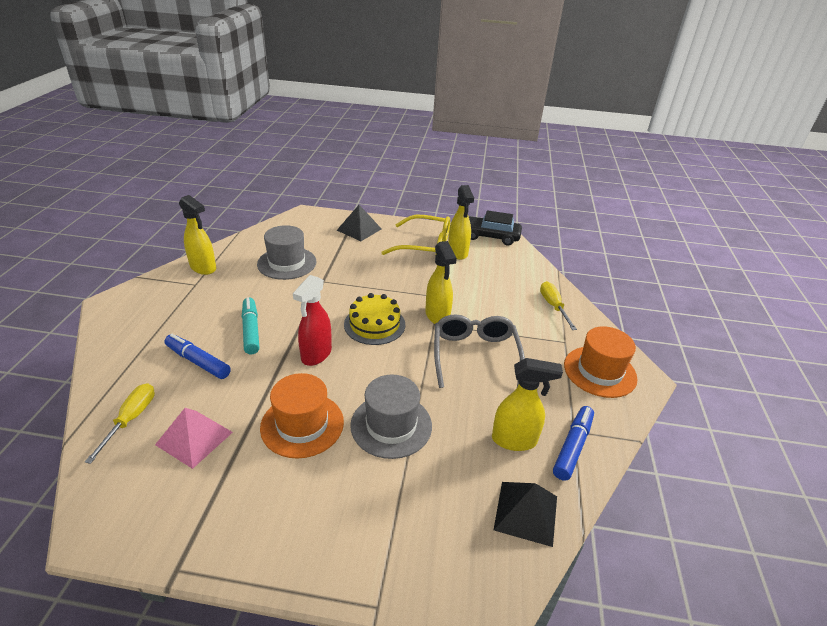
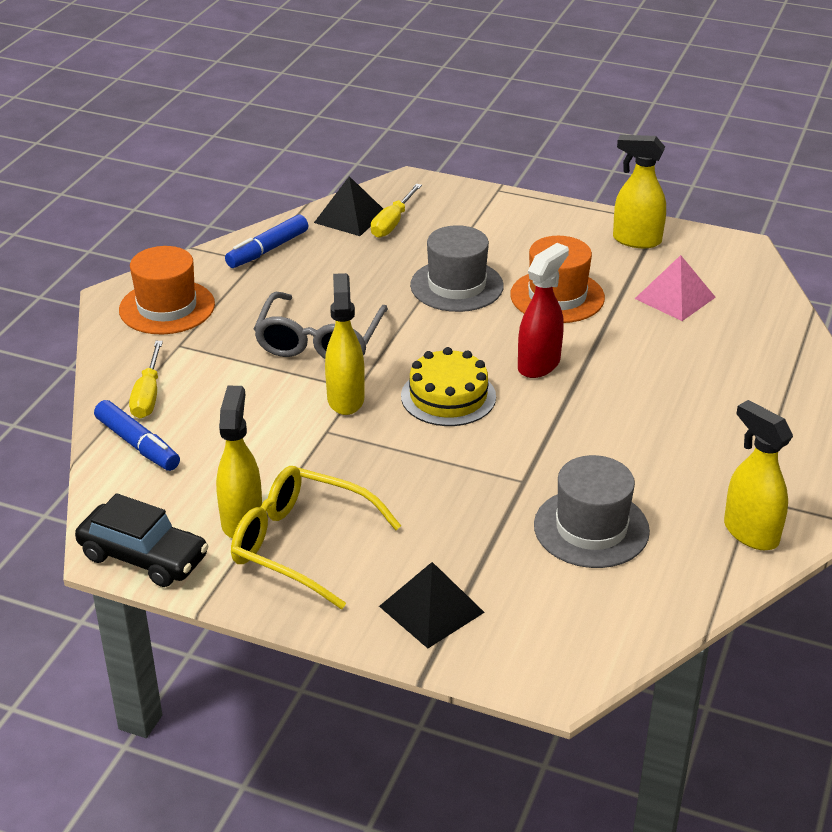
camera: 165 degrees left, 0 degrees up
(131, 419) = (753, 321): yellow screwdriver -> yellow screwdriver (392, 223)
(198, 361) = (699, 372): blue marker -> blue marker (138, 444)
(251, 330) = (636, 407): turquoise marker -> none
(514, 440) = (326, 261): yellow spray bottle -> yellow spray bottle (636, 240)

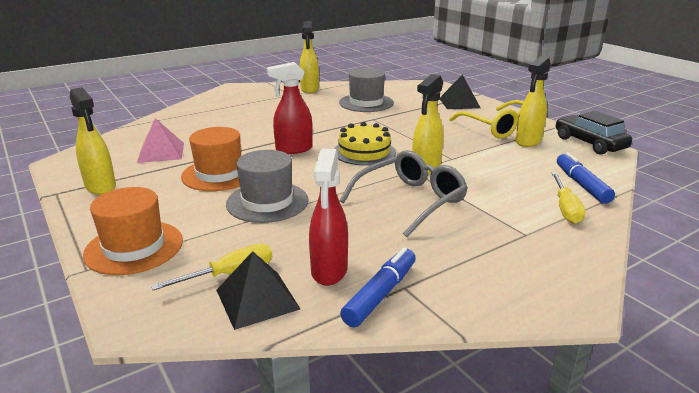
camera: 145 degrees left, 10 degrees down
(148, 395) = (565, 208): yellow screwdriver -> yellow screwdriver turned 150 degrees clockwise
(167, 307) = (523, 270): orange hat -> orange hat (134, 247)
(267, 250) = (380, 294): blue marker -> blue marker turned 45 degrees counterclockwise
(322, 251) = (329, 271): none -> red spray bottle

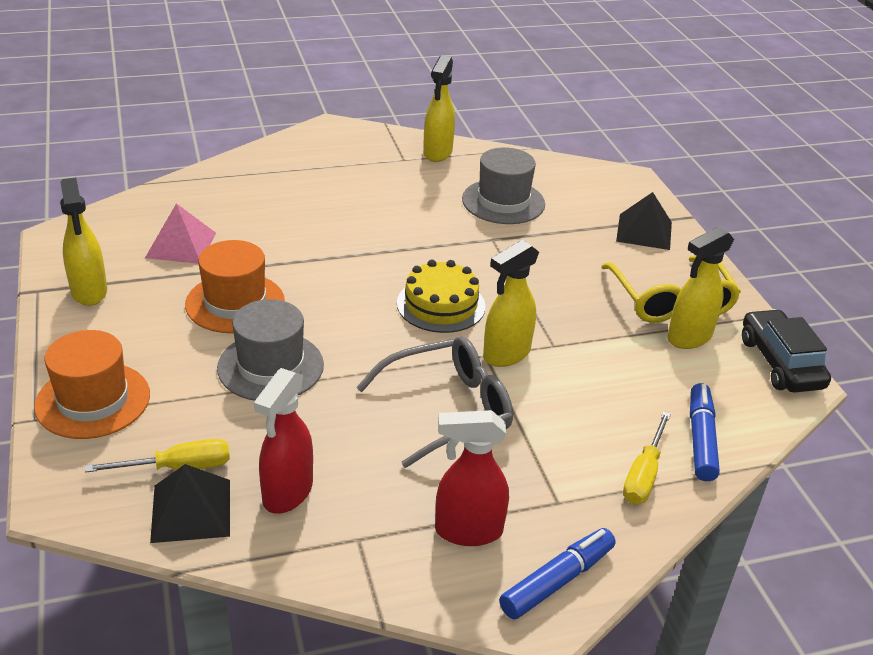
camera: 15 degrees right, 10 degrees up
(293, 149) = (350, 278): red spray bottle -> red spray bottle (467, 531)
(380, 294) = (325, 541): blue marker -> blue marker (557, 580)

